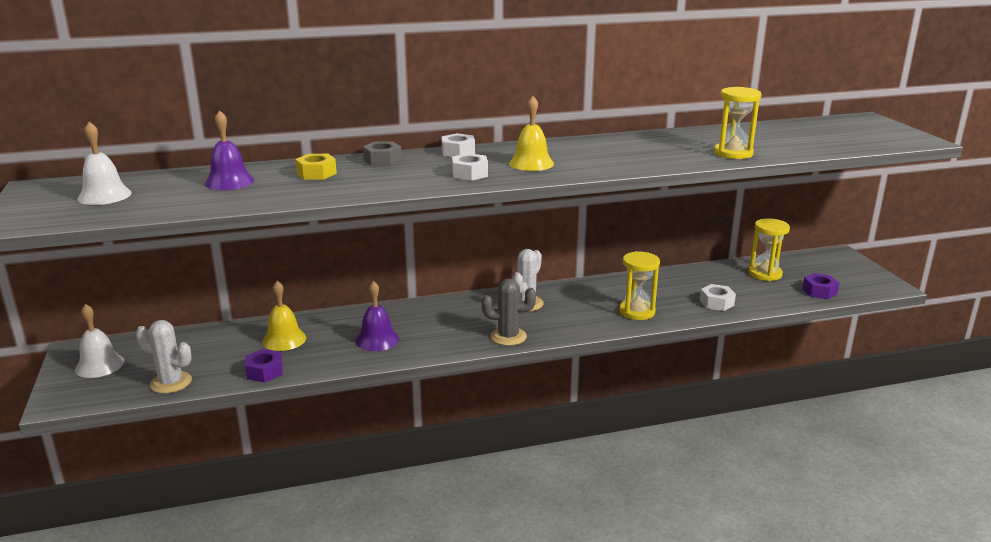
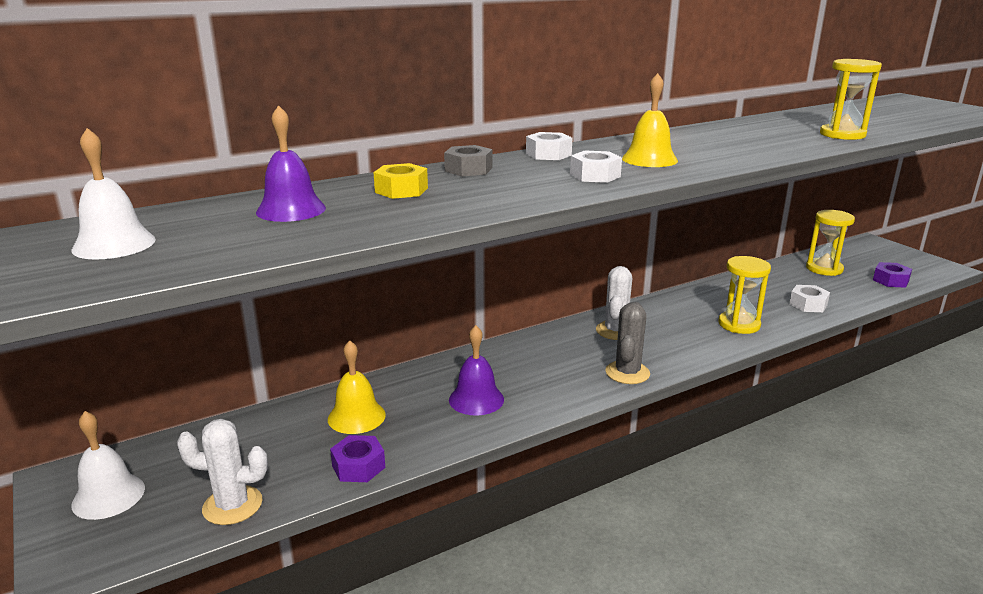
camera: 15 degrees left, 0 degrees up
(508, 337) = (627, 373): grey cactus -> grey cactus turned 60 degrees counterclockwise

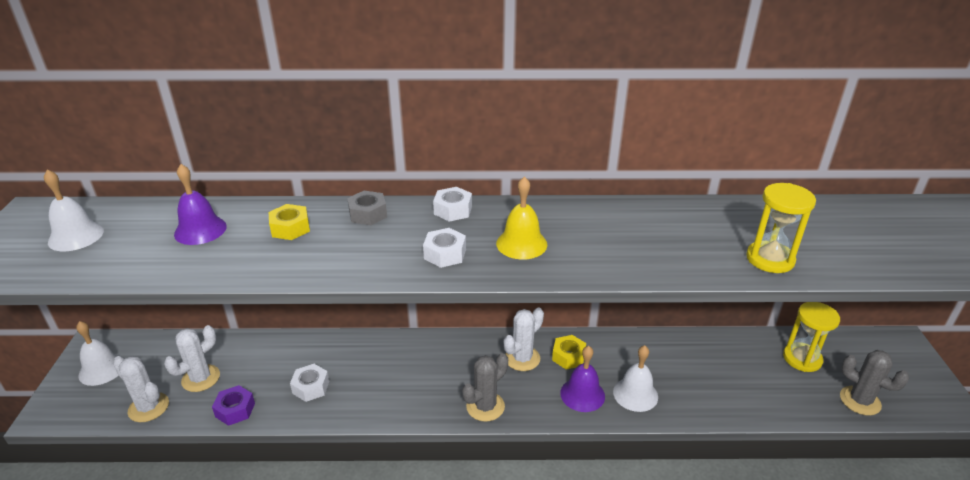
camera: 30 degrees right, 10 degrees up
(275, 456) = (201, 378): none -> white cactus
(356, 416) = (271, 366): yellow bell -> none
(476, 399) = (356, 384): purple bell -> purple bell (582, 394)
(653, 318) = (568, 356): none -> yellow nut
(739, 324) = (635, 394): yellow hourglass -> white bell
(808, 304) = (730, 397): white nut -> white nut (311, 387)
(890, 280) = (860, 401): purple nut -> grey cactus

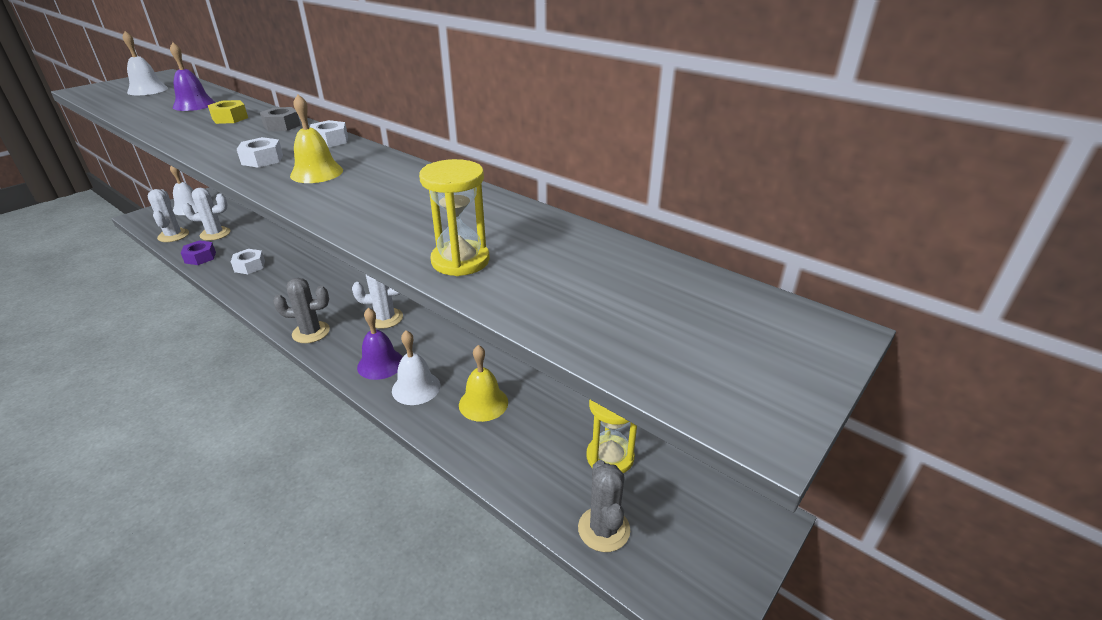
camera: 40 degrees right, 0 degrees up
(568, 356) = (417, 335): yellow nut -> none
(691, 375) = (483, 403): none -> yellow bell

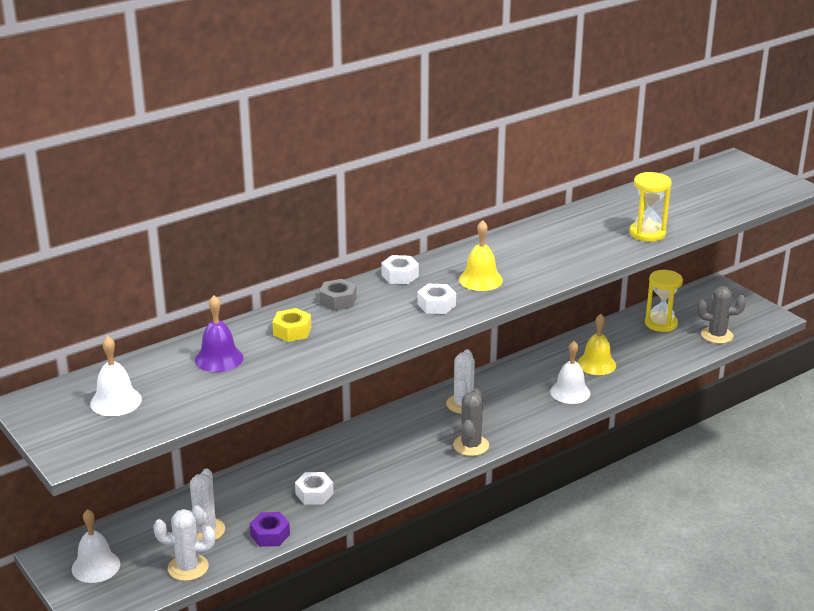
camera: 75 degrees left, 5 degrees down
(380, 364) = (533, 408): purple bell -> none

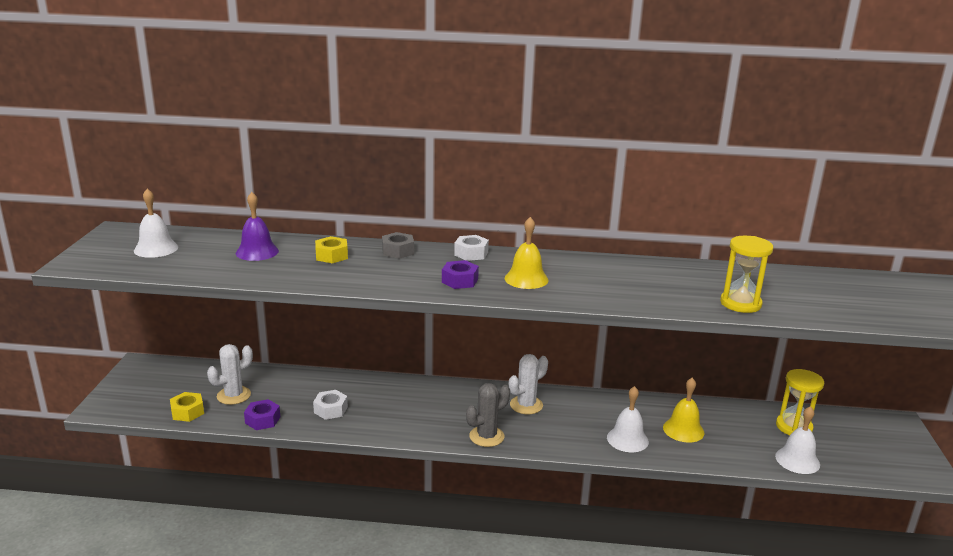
camera: 40 degrees right, 5 degrees down
(96, 566) = (147, 382): white bell -> white bell (797, 460)
(188, 567) = (187, 412): white cactus -> yellow nut
(436, 305) = (460, 281): white nut -> purple nut
(717, 335) = (842, 462): grey cactus -> none

